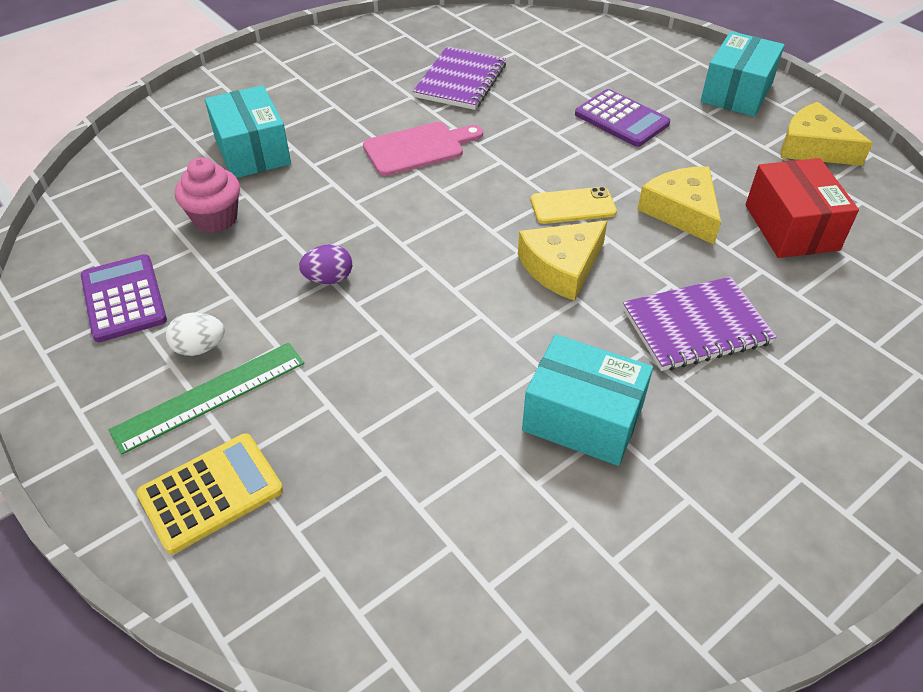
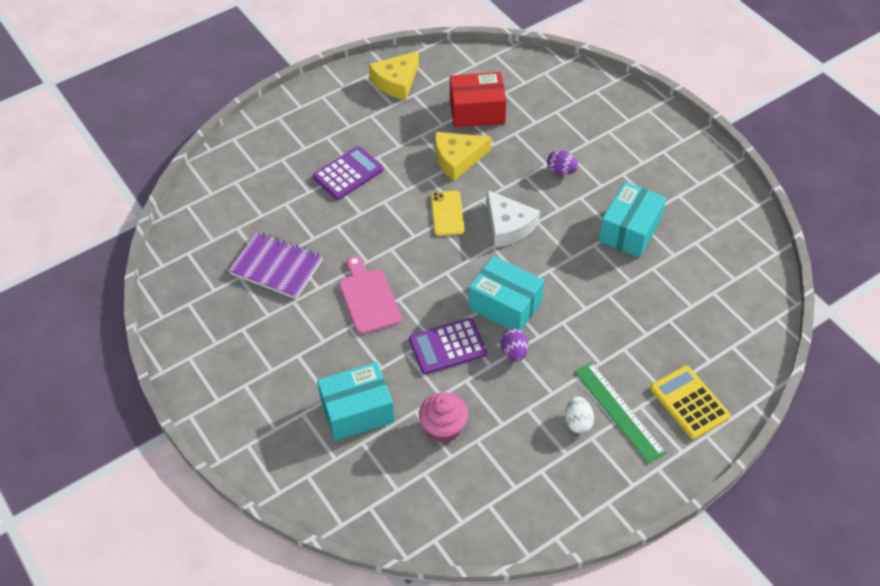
camera: 85 degrees left, 5 degrees up
(124, 298) = (530, 477): purple calculator -> purple calculator (447, 346)
(562, 267) = (508, 226): yellow cheese -> white cheese
(696, 326) = (561, 171): purple notebook -> purple egg
(736, 92) = (324, 105): turquoise box -> turquoise box (505, 305)

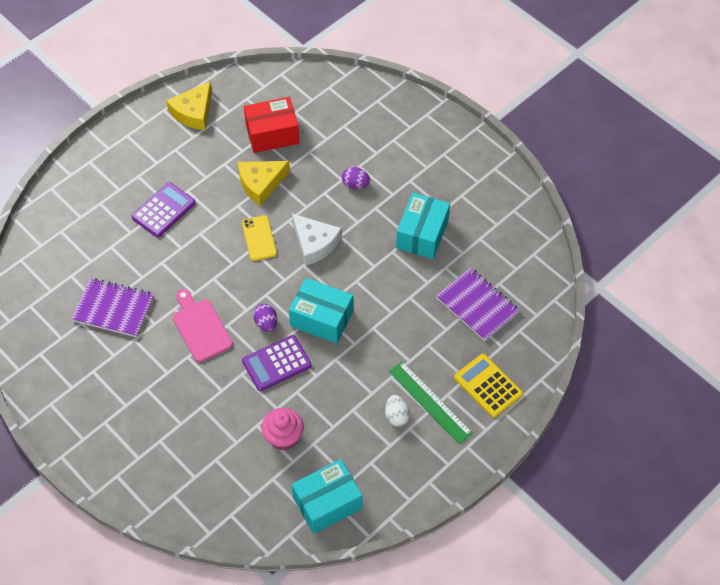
camera: 10 degrees left, 5 degrees up
(357, 411) = (207, 432): turquoise box -> turquoise box (327, 503)
(514, 352) = (335, 360): purple egg -> purple egg (266, 323)
(685, 313) = (477, 305): none -> purple notebook

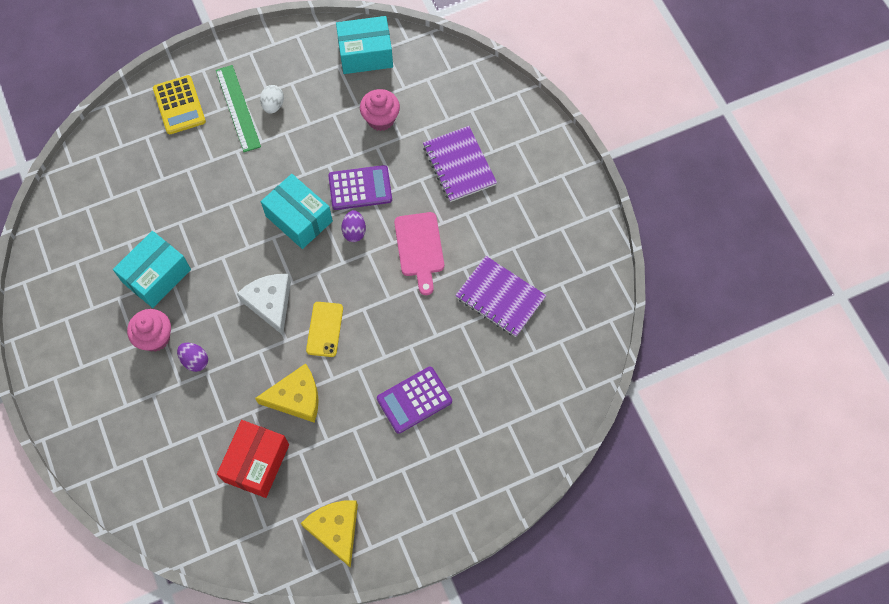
camera: 160 degrees left, 10 degrees up
(193, 112) = (336, 530): yellow cheese -> yellow cheese turned 75 degrees counterclockwise
(272, 134) = (256, 463): red box -> red box turned 75 degrees counterclockwise
(397, 190) = (155, 337): none -> pink cupcake
(477, 305) = (145, 182): purple notebook -> purple notebook (459, 165)

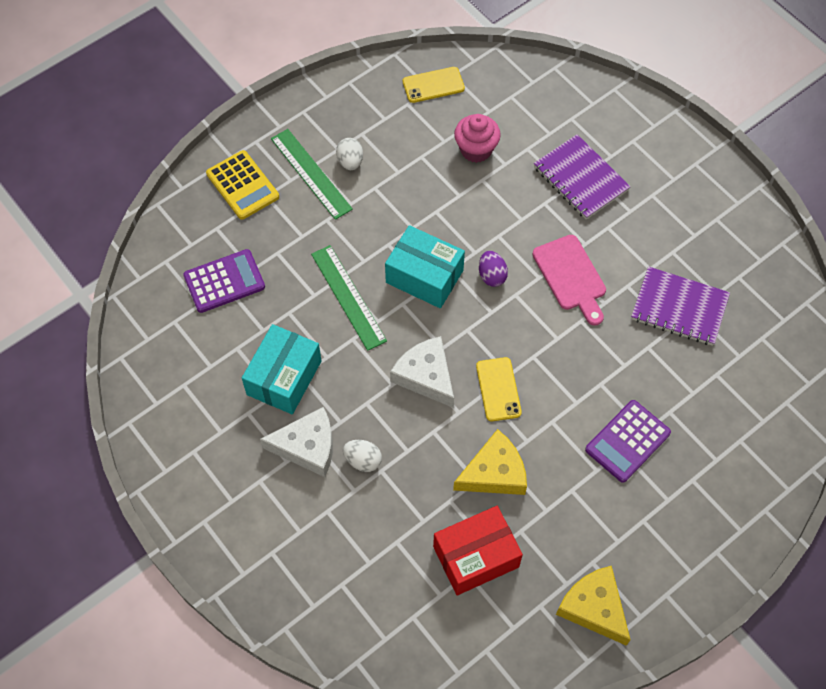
camera: 15 degrees left, 5 degrees down
(155, 337) = (307, 446): pink cupcake -> white cheese
(195, 360) = (363, 460): purple egg -> white egg
(231, 221) = (348, 297): none -> green ruler
(256, 463) = (476, 556): red box -> red box turned 60 degrees clockwise
(360, 188) = (480, 228): purple calculator -> purple calculator (224, 281)
(365, 54) = (433, 85): turquoise box -> yellow phone

